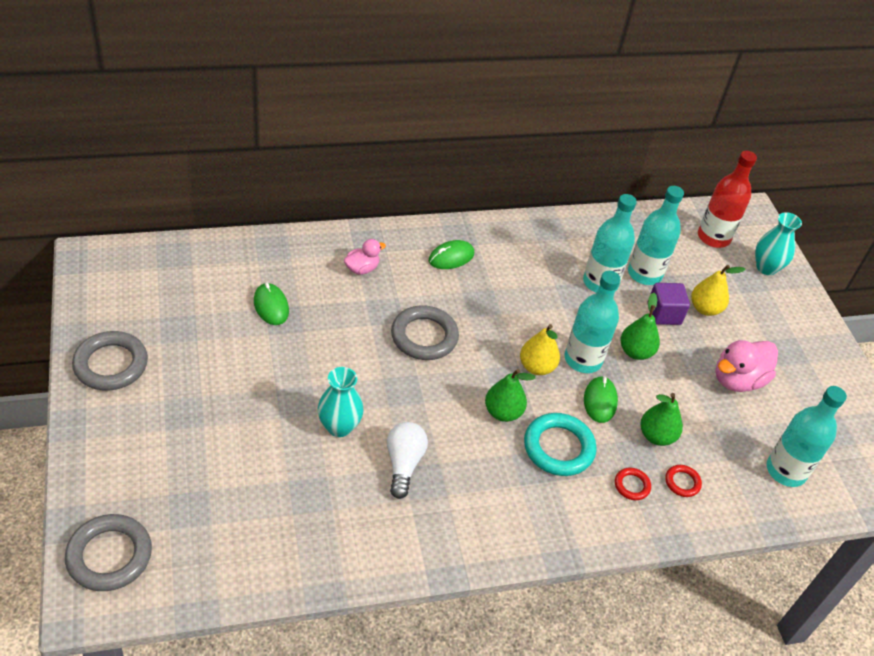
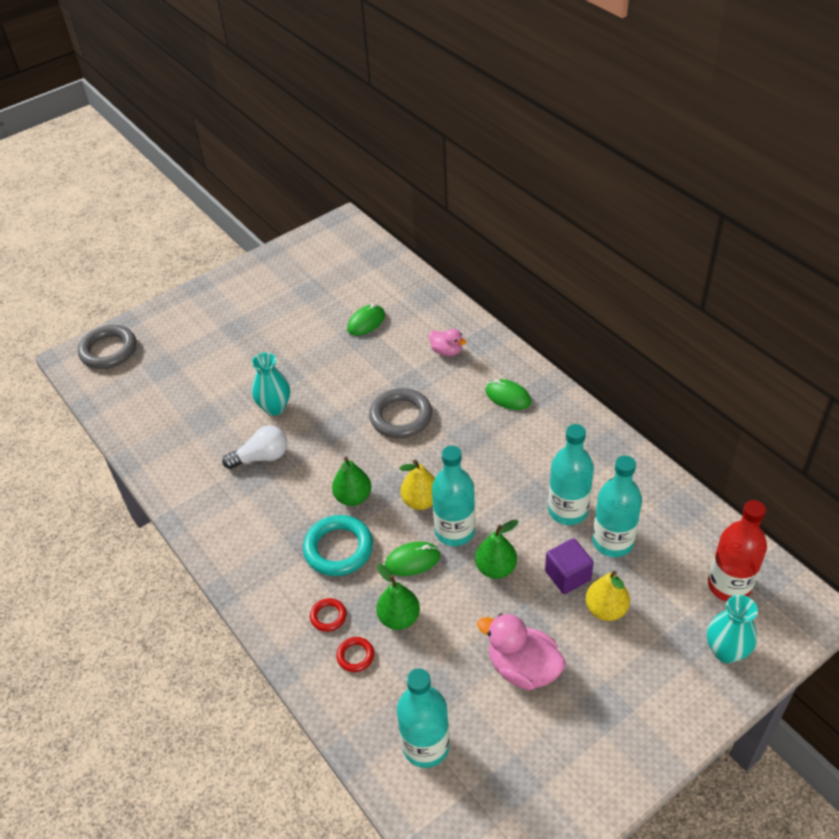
camera: 75 degrees right, 0 degrees up
(111, 364) = (256, 278): grey ring -> none

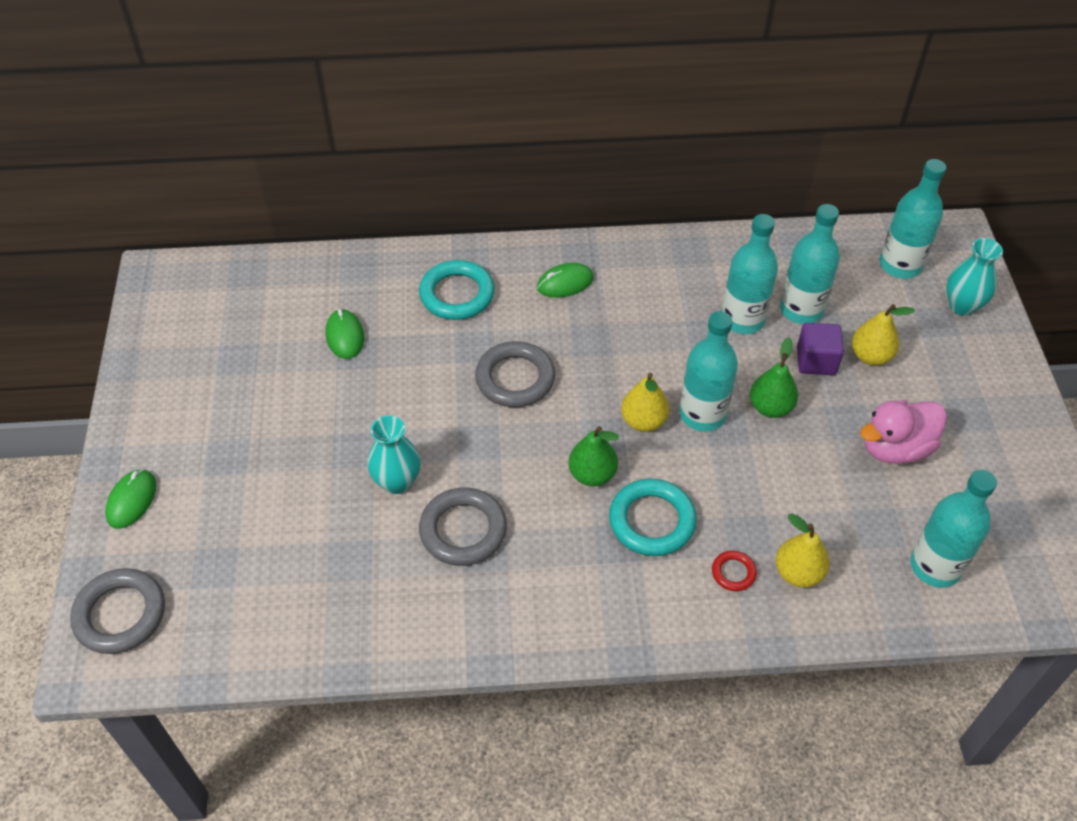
camera: 60 degrees left, 5 degrees up
(261, 457) = (463, 530): white light bulb -> grey ring
(355, 656) = (798, 573): red ring -> yellow pear
(399, 618) = (776, 513): green pear -> none
(412, 560) = (714, 466): green mouse -> green mouse (132, 500)
(446, 351) = (457, 294): pink duck -> turquoise ring
(729, 586) = (900, 265): red bottle -> turquoise bottle

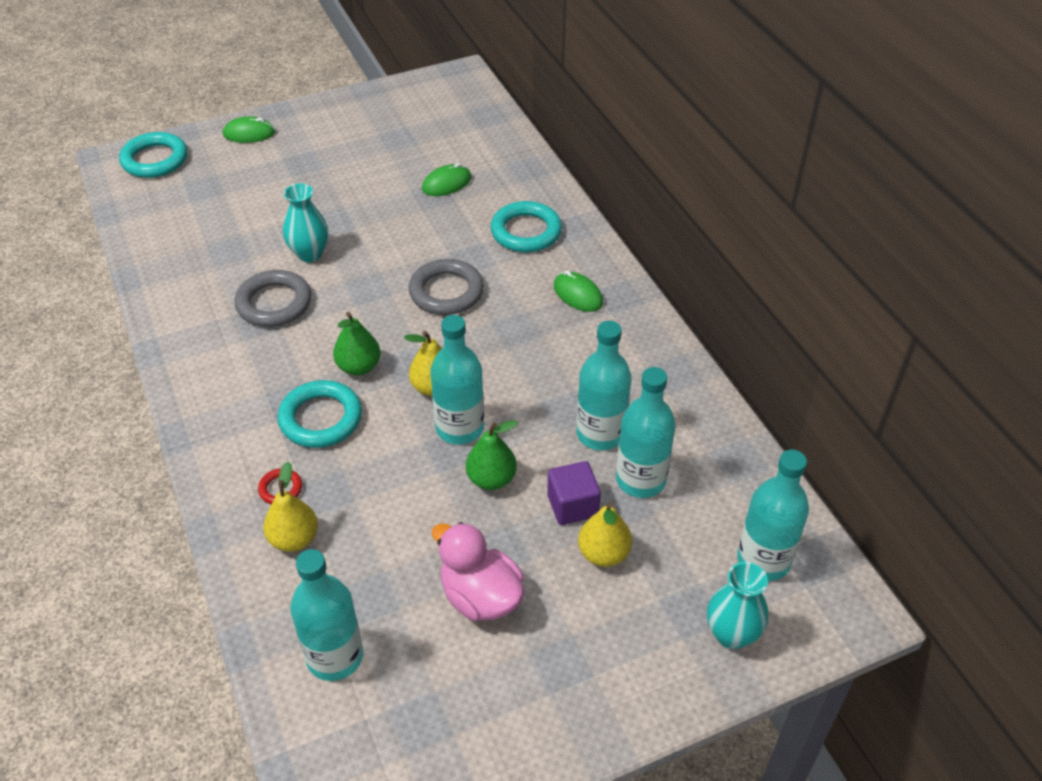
camera: 70 degrees right, 5 degrees down
(120, 614) = (155, 160): grey ring -> turquoise ring

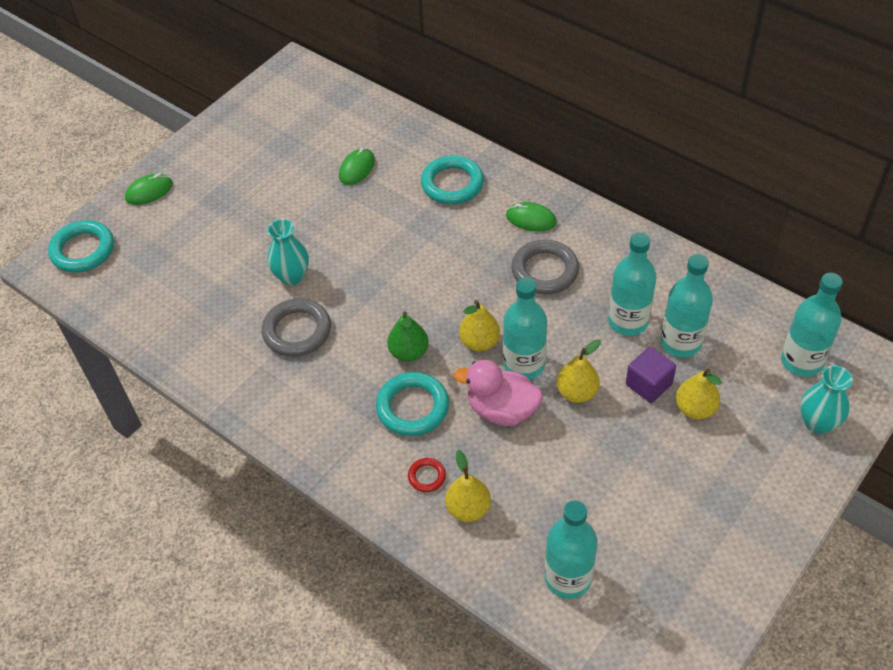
camera: 25 degrees left, 5 degrees up
(446, 292) = (429, 260): grey ring -> grey ring (545, 271)
(480, 596) = (635, 482): pink duck -> pink duck (502, 410)
(491, 479) = (577, 392): green pear -> yellow pear

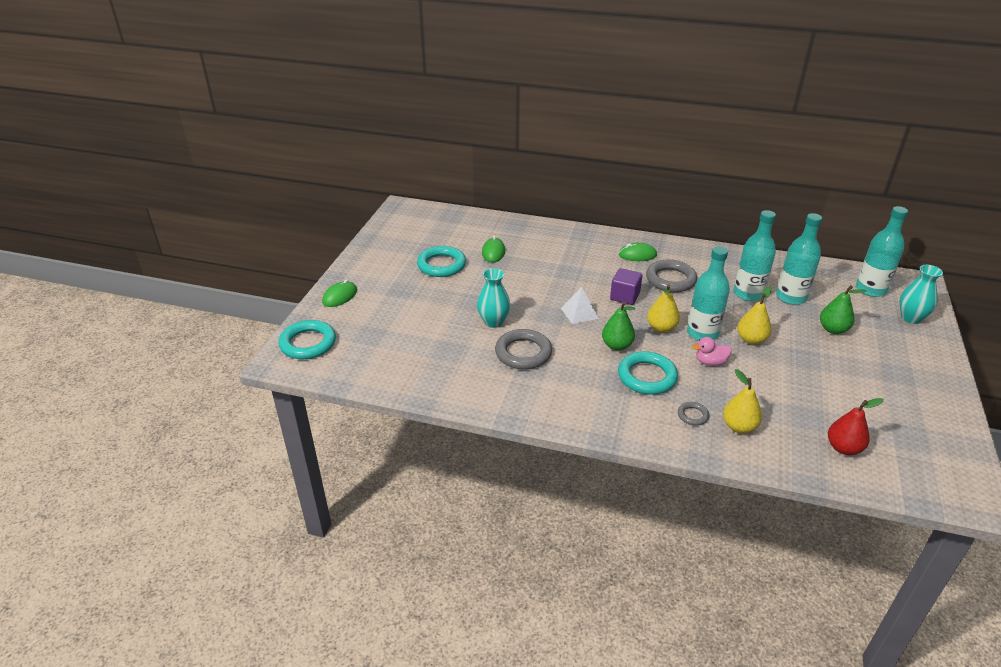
camera: 25 degrees left, 15 degrees down
(397, 291) = (579, 313): none -> white pyramid
(427, 476) = (692, 415): red ring -> grey ring
(452, 184) = (568, 247): turquoise ring -> turquoise ring (441, 265)
(502, 410) = (710, 362): pink duck -> pink duck, size x0.58
(568, 578) = (843, 448): turquoise bottle -> red pear
(648, 384) = (792, 324): purple cube -> purple cube (624, 296)
(695, 409) = (833, 329): yellow pear -> green pear

